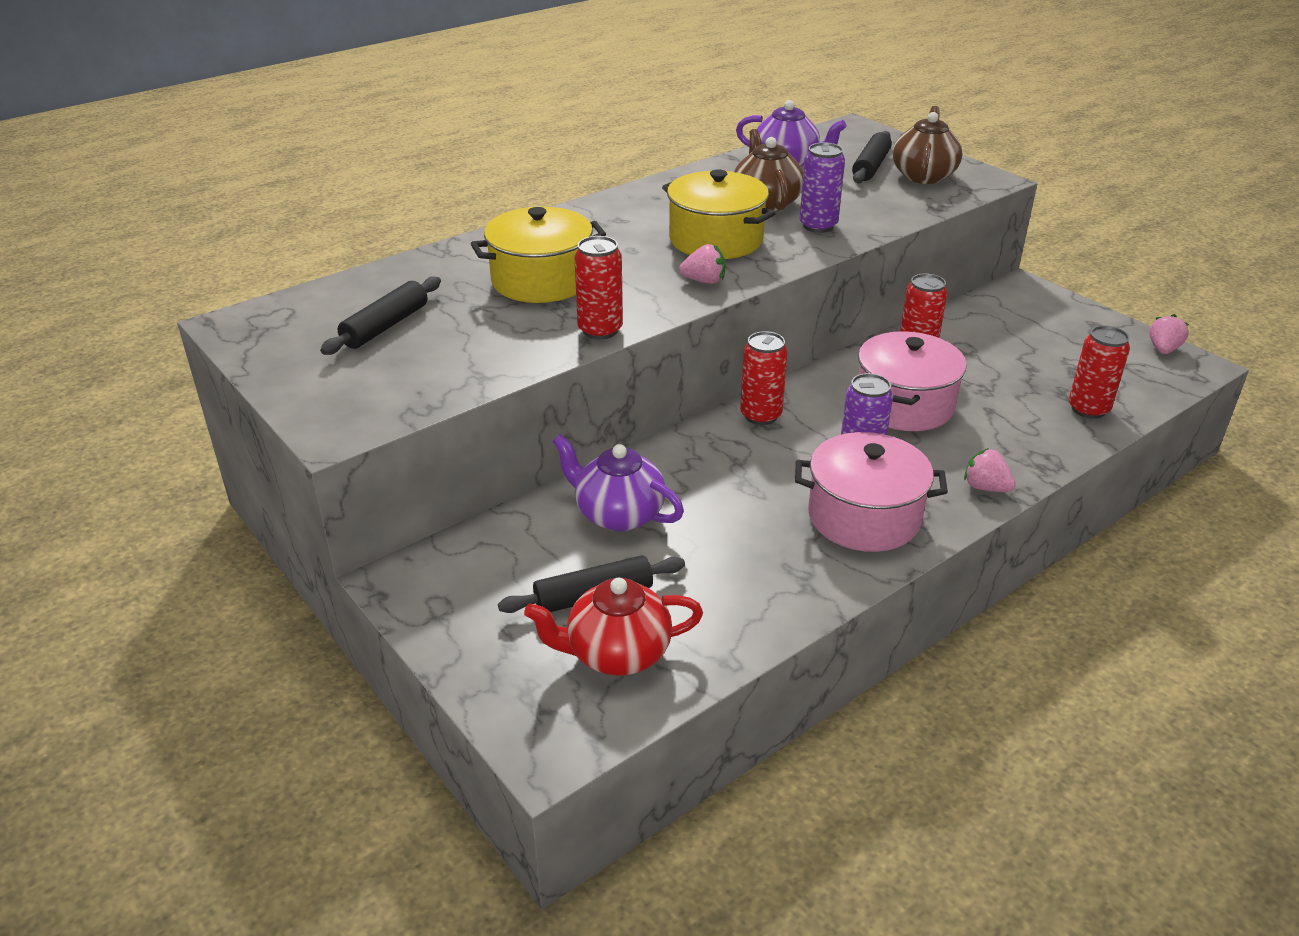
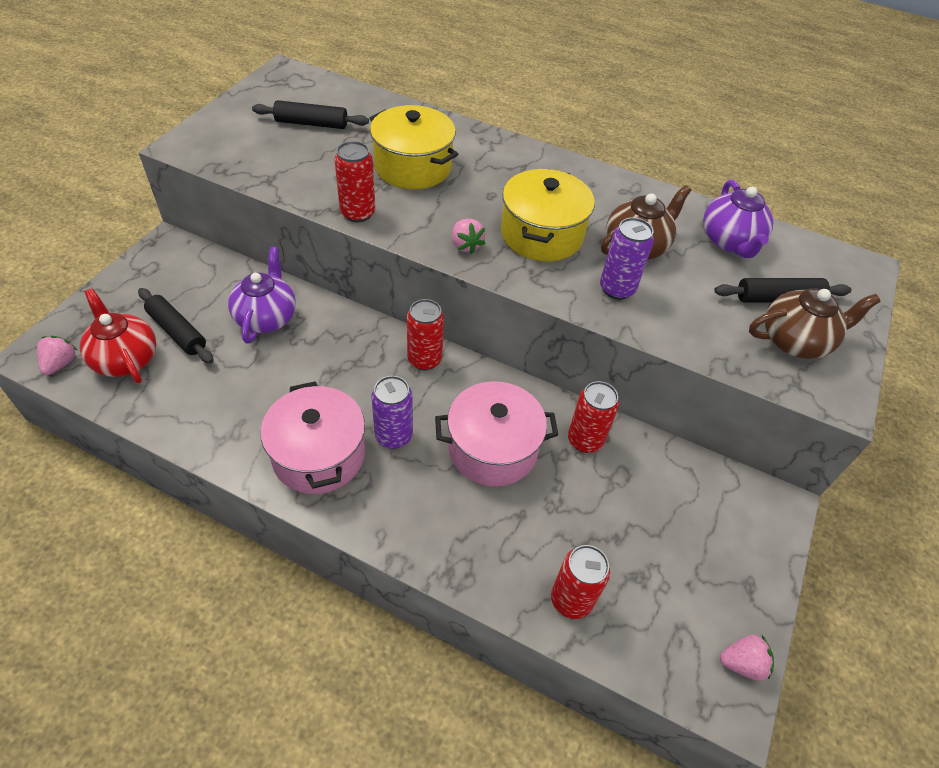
camera: 60 degrees right, 15 degrees up
(985, 487) = (395, 532): pink strawberry -> pink strawberry (60, 364)

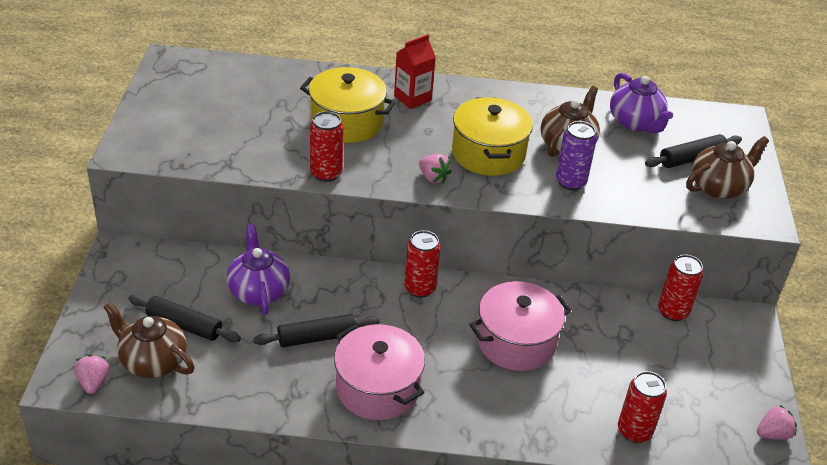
camera: 20 degrees left, 10 degrees down
(125, 359) = (152, 361): red teapot -> brown teapot
(311, 123) = (230, 104): black rolling pin -> black rolling pin (317, 337)
(393, 436) = (430, 355): purple can -> none
(495, 159) = (412, 98): none -> red carton
(585, 440) = (584, 314): red can -> red can (673, 312)

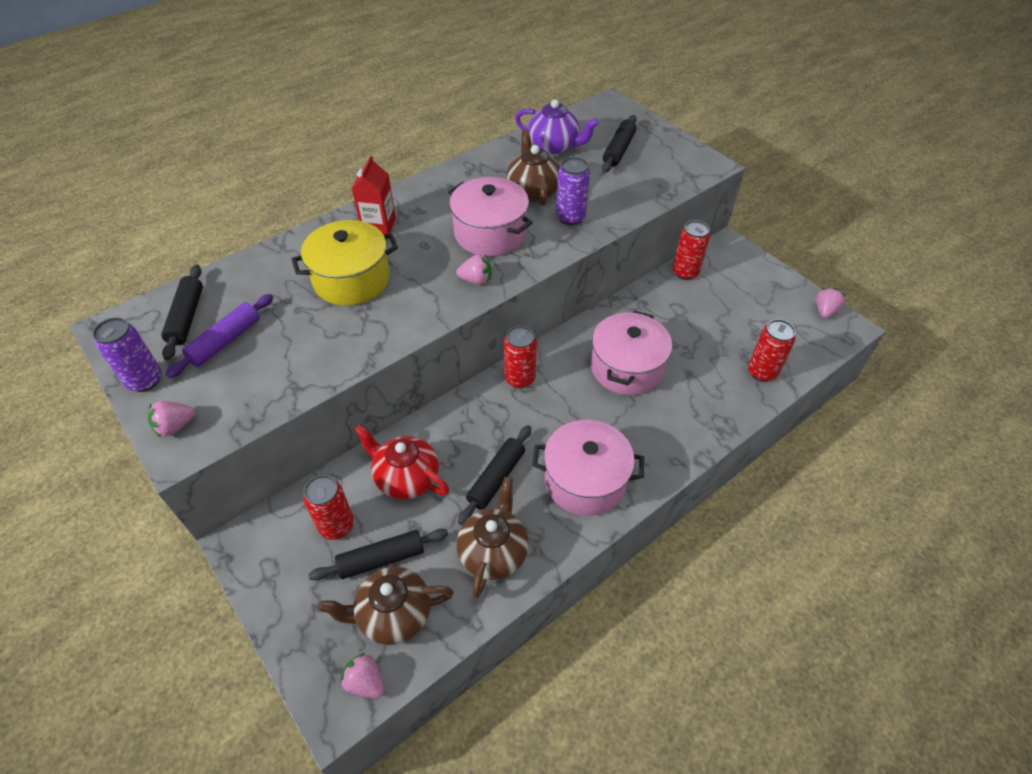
camera: 40 degrees left, 10 degrees up
(137, 138) = (175, 426): none -> pink strawberry
(151, 101) = (145, 380): none -> purple can
(217, 80) = (186, 317): none -> black rolling pin
(222, 109) = (225, 341): none -> purple rolling pin
(258, 291) = (406, 478): purple teapot -> red teapot
(326, 173) = (391, 335): red can -> red can (337, 526)
(488, 153) = (490, 233): yellow pot -> pink pot
(718, 187) = (658, 160): brown teapot -> brown teapot (493, 552)

